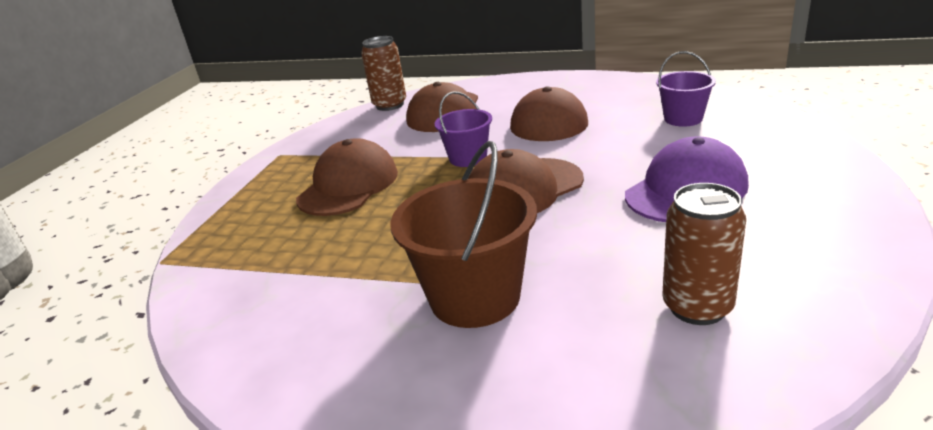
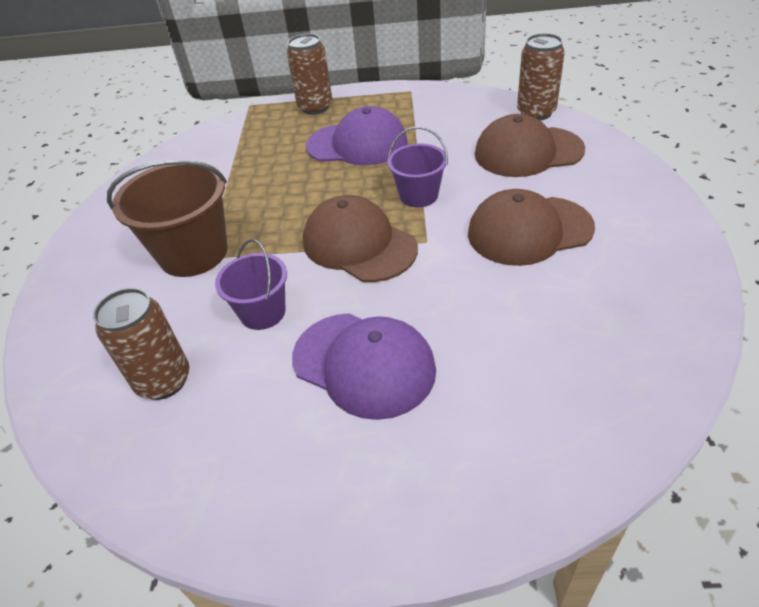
camera: 75 degrees right, 15 degrees up
(236, 211) = (315, 107): none -> brown can
(348, 185) = (357, 144): brown cap -> purple cap
(683, 119) = (564, 351): purple bucket -> purple bucket (262, 312)

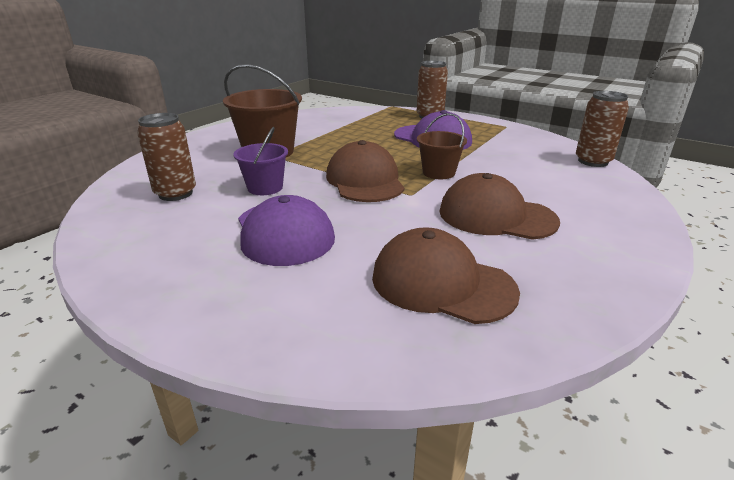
camera: 30 degrees right, 15 degrees down
(418, 195) = (438, 172): purple bucket -> brown bucket
(528, 152) = (555, 178): brown cap -> brown cap (442, 283)

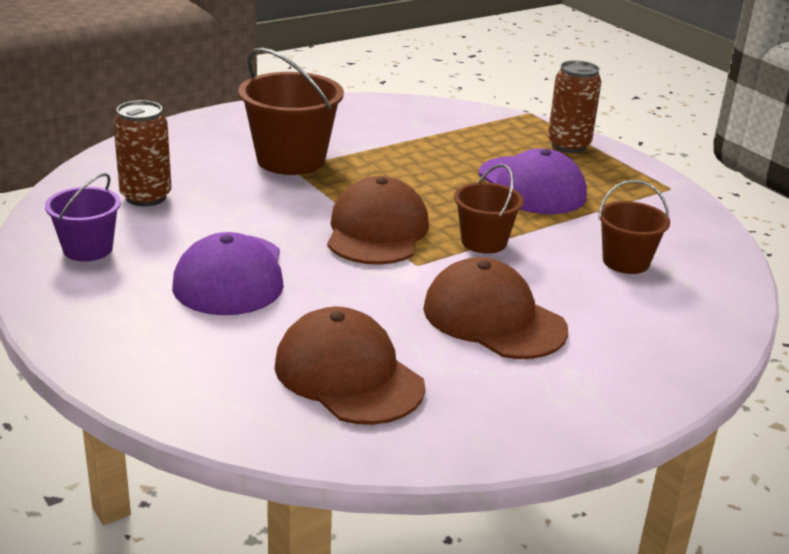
camera: 20 degrees right, 0 degrees up
(265, 188) = (249, 212): purple bucket -> purple bucket (88, 249)
(531, 166) = (626, 262): none -> brown bucket
(593, 161) = (729, 276): brown can -> none

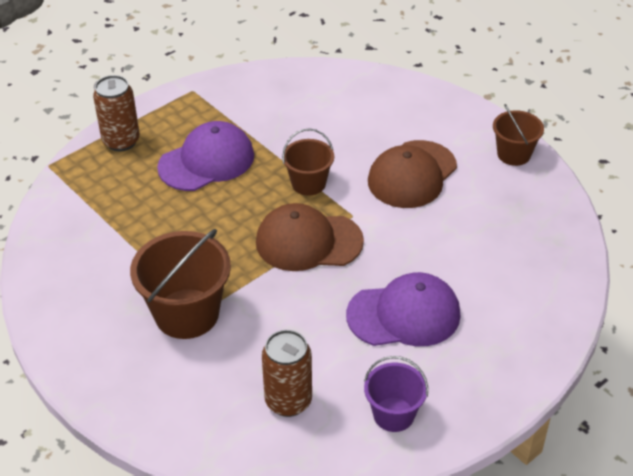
camera: 95 degrees left, 15 degrees up
(348, 375) = (502, 234): brown cap -> none
(626, 262) = (316, 116): brown bucket -> brown bucket (514, 154)

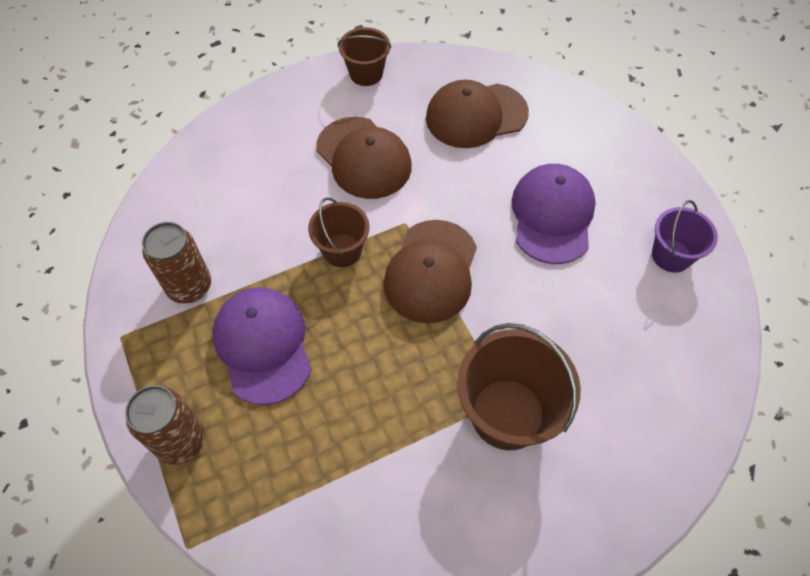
camera: 75 degrees left, 15 degrees up
(288, 401) = (644, 339): brown can -> brown can (189, 287)
(502, 239) = (476, 115): none -> brown cap

